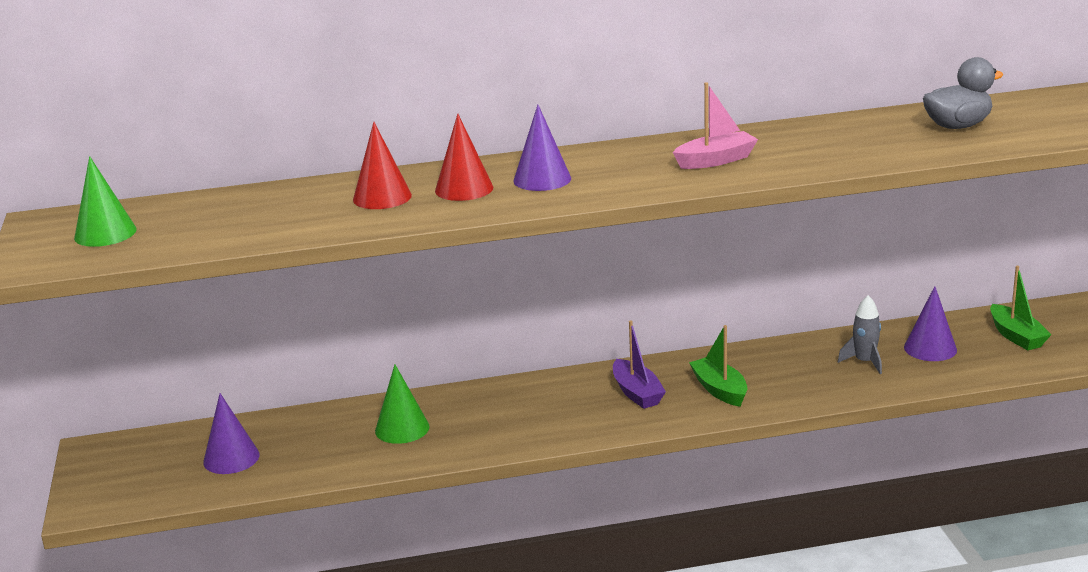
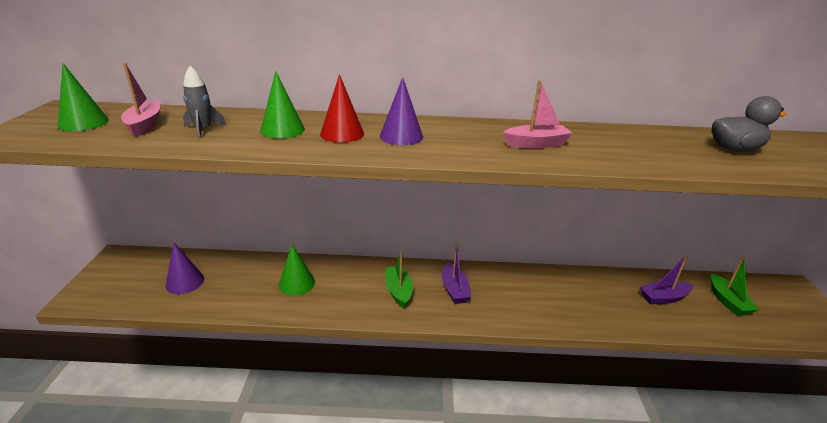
camera: 10 degrees right, 5 degrees up
(192, 222) = (145, 125): none -> pink boat
(382, 197) = (282, 130): red cone -> green cone
(720, 390) = (510, 300): green boat -> green boat (398, 291)
(864, 362) = (615, 299): grey rocket -> grey rocket (203, 130)
(930, 348) = (663, 298): purple cone -> purple boat

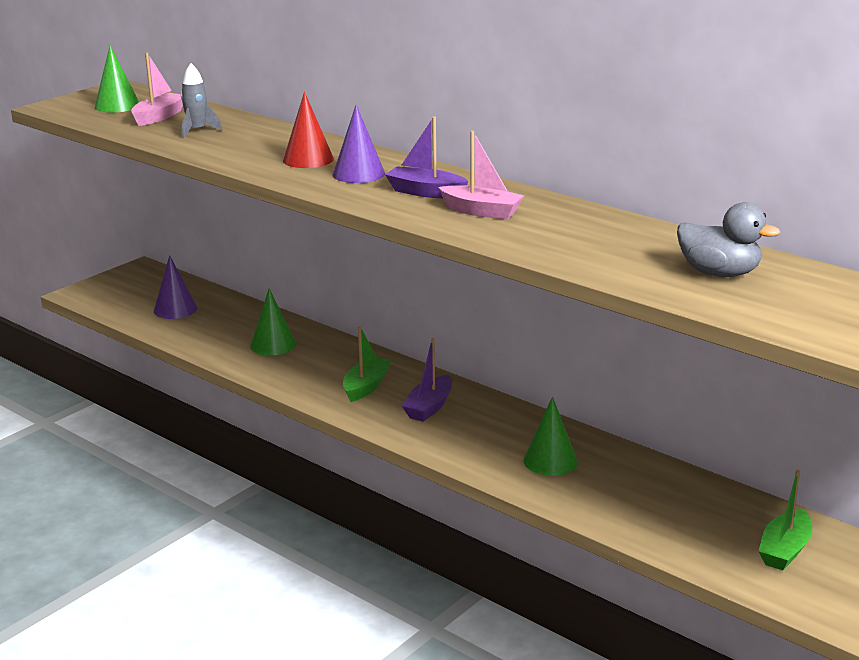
camera: 40 degrees right, 5 degrees down
(282, 130) = (262, 144): green cone -> green cone (550, 461)
(663, 298) = (690, 511): purple boat -> purple boat (426, 192)

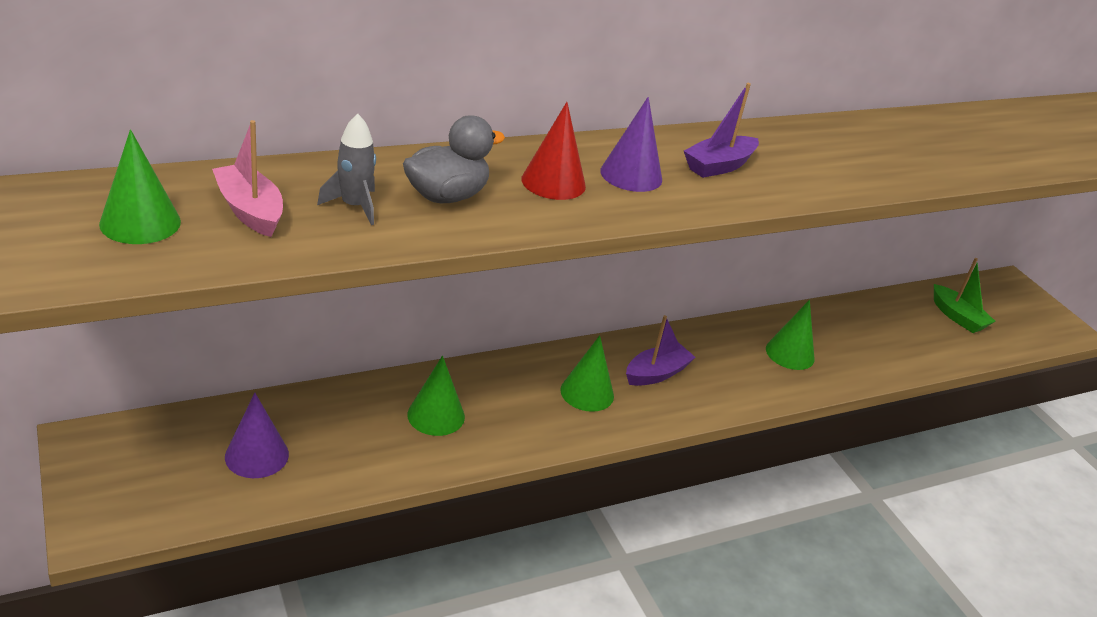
camera: 70 degrees left, 10 degrees up
(366, 386) = (587, 393): green boat -> green cone
(429, 407) = (656, 373): purple boat -> purple boat turned 90 degrees counterclockwise
(481, 211) = (792, 163): pink boat -> none
(719, 273) = (985, 138): grey duck -> grey duck (447, 196)

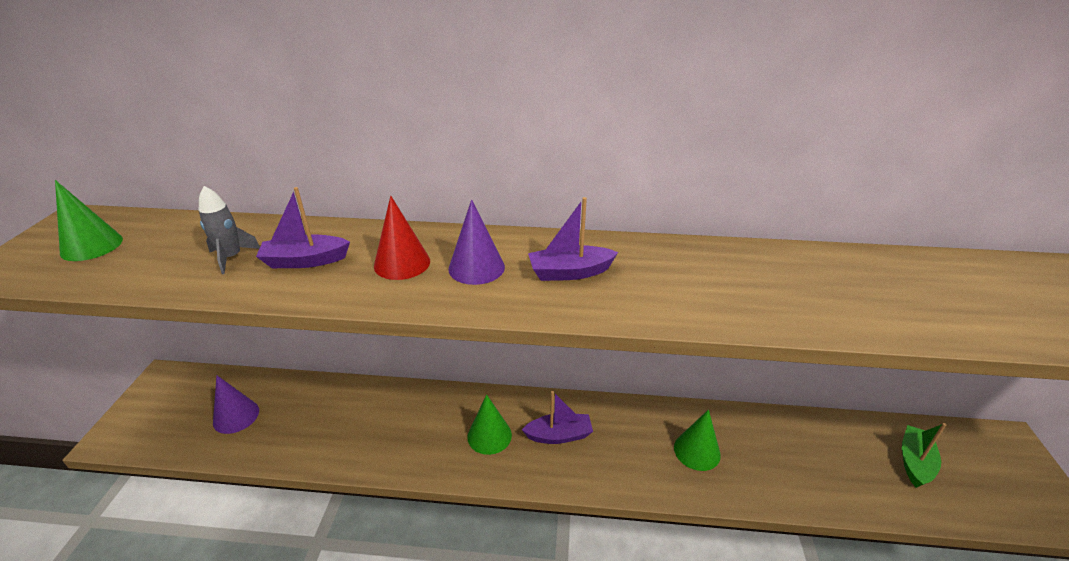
camera: 35 degrees right, 0 degrees up
(250, 211) = (163, 249): pink boat -> none
(436, 415) = (367, 421): green cone -> none
(447, 196) = (305, 261): grey duck -> purple boat
(957, 317) = (914, 462): green boat -> green boat turned 150 degrees counterclockwise

